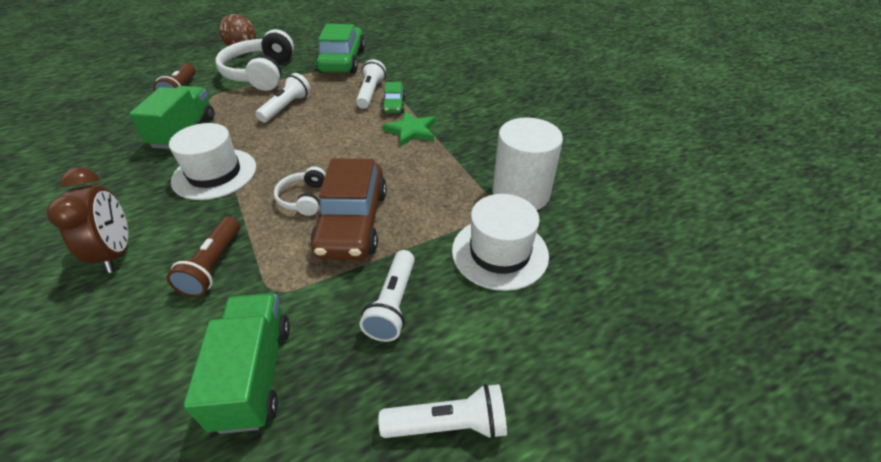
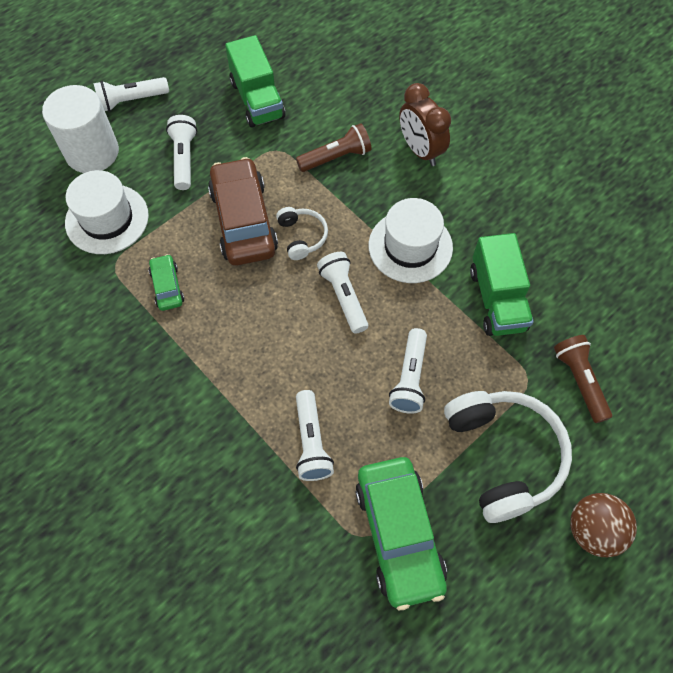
camera: 165 degrees right, 20 degrees up
(213, 265) = (336, 157): brown flashlight -> brown flashlight turned 75 degrees clockwise
(298, 153) = (344, 296): none -> white flashlight
(394, 105) = (267, 420): green car -> green car (167, 287)
(411, 131) = (227, 367): green star -> none
(520, 194) = (89, 291): white cylinder -> white cylinder (92, 152)

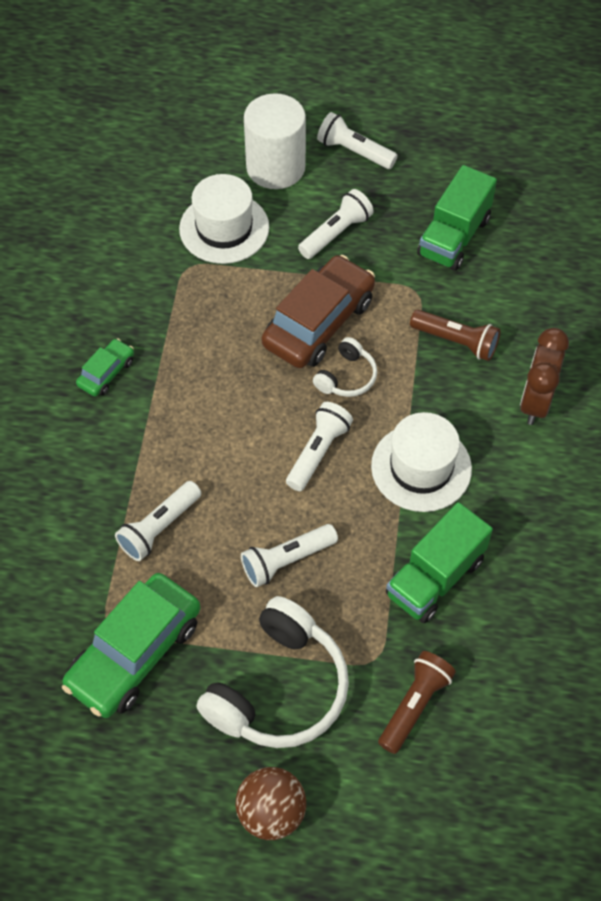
camera: 50 degrees right, 5 degrees down
(167, 287) = (203, 318): green car -> green car (106, 373)

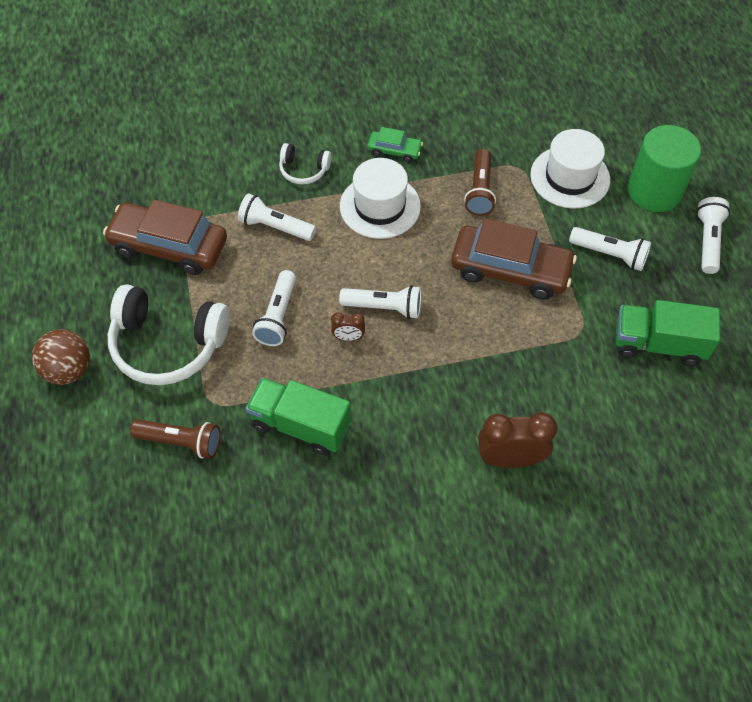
camera: 70 degrees right, 0 degrees up
(135, 653) = (169, 246): green car -> brown car
(275, 167) = (654, 191): white cylinder -> green cylinder
(286, 560) = (278, 316): white flashlight -> white flashlight turned 120 degrees counterclockwise
(342, 498) = (348, 337): none -> brown clock
(346, 377) = (466, 306): white headphones -> white headphones (304, 170)
(421, 467) = (401, 386): white hat -> white hat (380, 206)
(456, 341) = (543, 377): brown flashlight -> brown flashlight (479, 190)

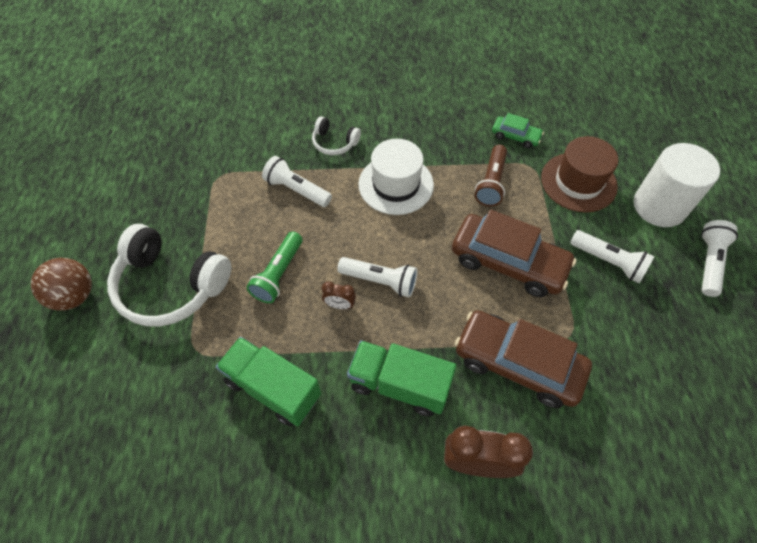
camera: 10 degrees right, 0 degrees up
(169, 246) = (198, 194): brown car -> brown car (517, 364)
(181, 442) = (154, 386): brown flashlight -> none
(278, 316) = (278, 274): white flashlight -> green flashlight
(394, 150) = (419, 136): green car -> green car (515, 136)
(570, 177) = (578, 182): white hat -> brown hat
(654, 191) = (659, 206): green cylinder -> white cylinder
(658, 344) = (648, 362): green truck -> green truck (399, 384)

